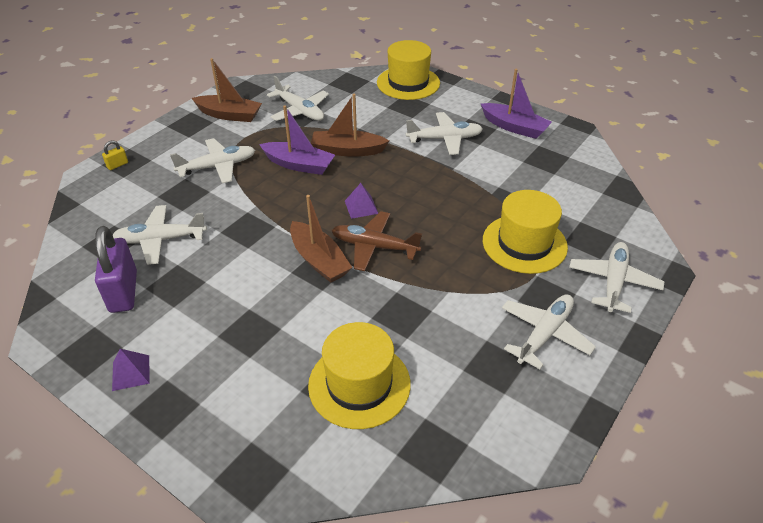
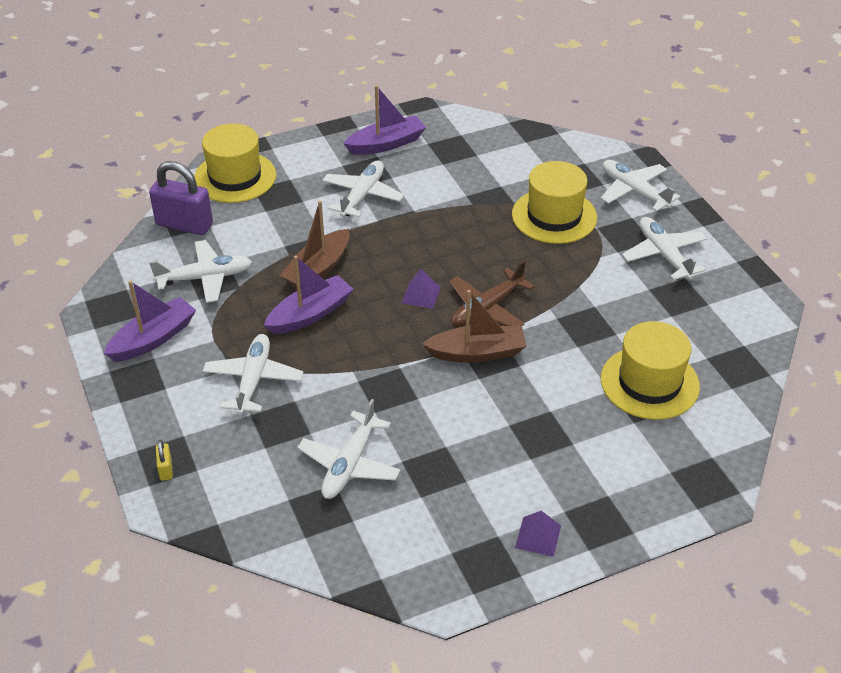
camera: 60 degrees left, 0 degrees up
(123, 292) = (414, 516): purple padlock -> purple padlock (184, 225)
(229, 115) = (153, 338): brown boat -> purple boat

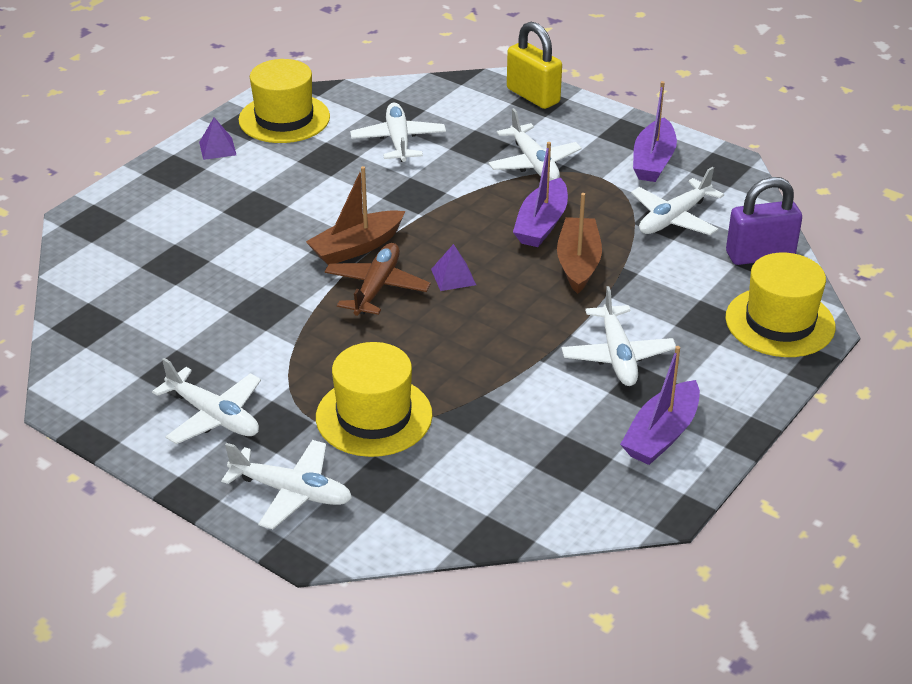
camera: 150 degrees right, 5 degrees down
(166, 469) = (533, 96): yellow padlock -> yellow padlock, size x2.32
(649, 383) = (173, 279): yellow hat -> yellow hat (284, 118)

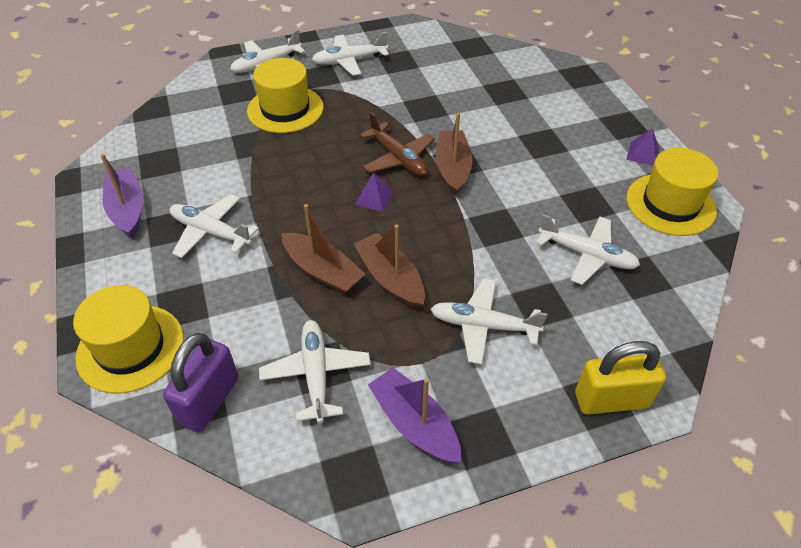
camera: 125 degrees right, 10 degrees up
(541, 224) = (390, 279): purple boat -> brown boat

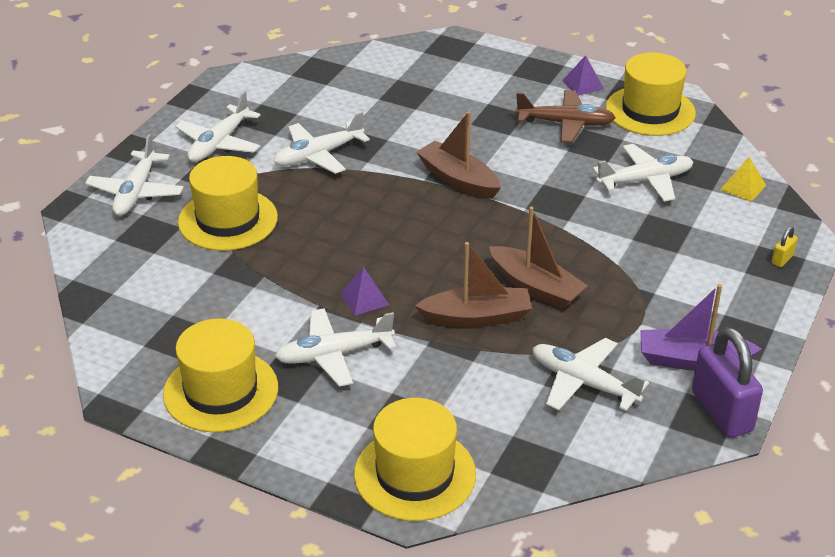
camera: 45 degrees left, 10 degrees down
(127, 209) = (221, 391): purple boat -> yellow hat
(209, 400) = (536, 455): purple padlock -> purple padlock (721, 411)
(374, 198) = (430, 240): purple pyramid -> purple pyramid (364, 298)
(390, 279) = (536, 287): brown boat -> brown boat turned 150 degrees counterclockwise
(398, 158) = (402, 199): brown plane -> brown plane (566, 124)
(483, 326) = (646, 272): white plane -> white plane (318, 155)
(611, 400) = (782, 259): yellow padlock -> yellow padlock, size x0.43
(664, 315) = (743, 187): none -> yellow pyramid

